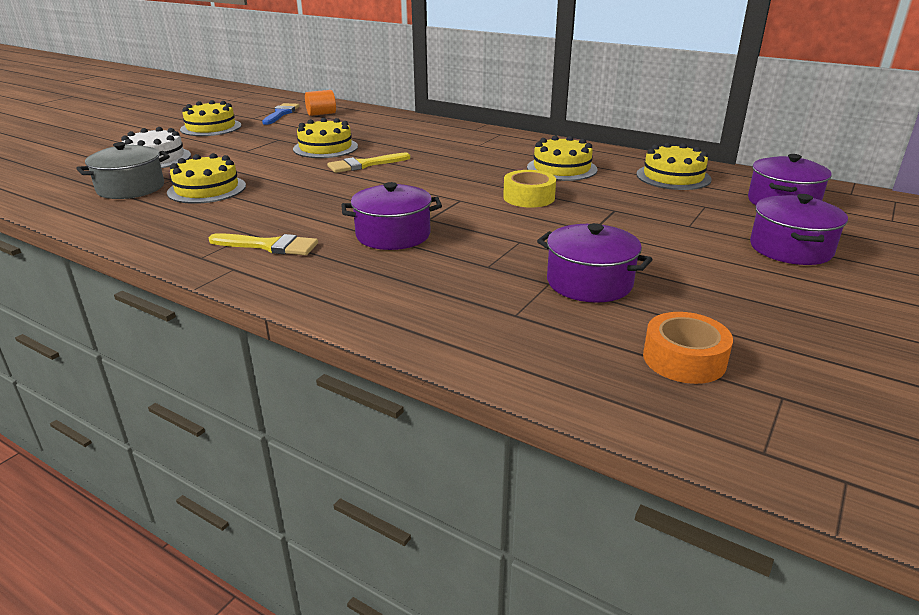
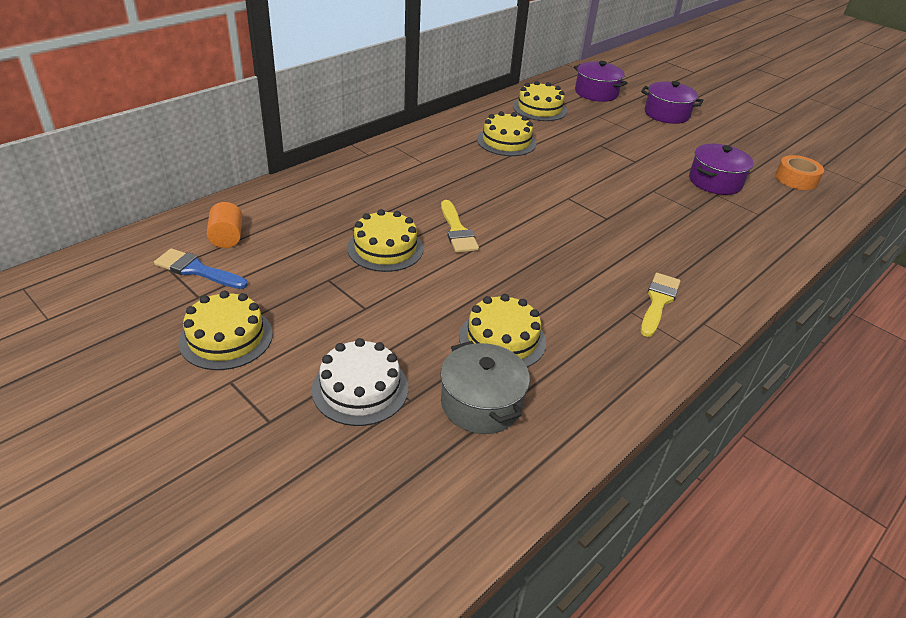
camera: 80 degrees left, 10 degrees up
(393, 235) = (639, 239): purple pot -> none
(529, 197) = (569, 169): yellow tape -> none

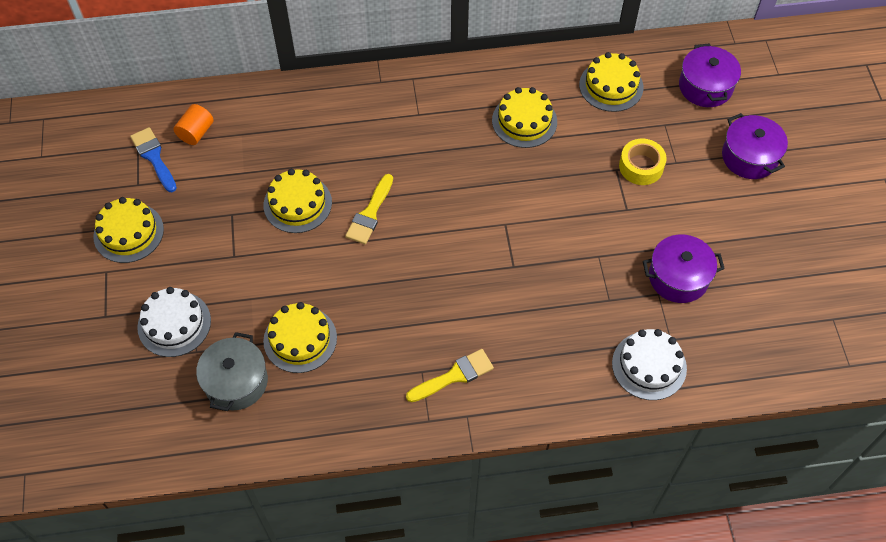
camera: 40 degrees right, 20 degrees up
(613, 138) = (641, 166): none -> yellow tape
(769, 233) = (649, 365): none -> white cake
(796, 179) = (776, 319): orange tape -> none

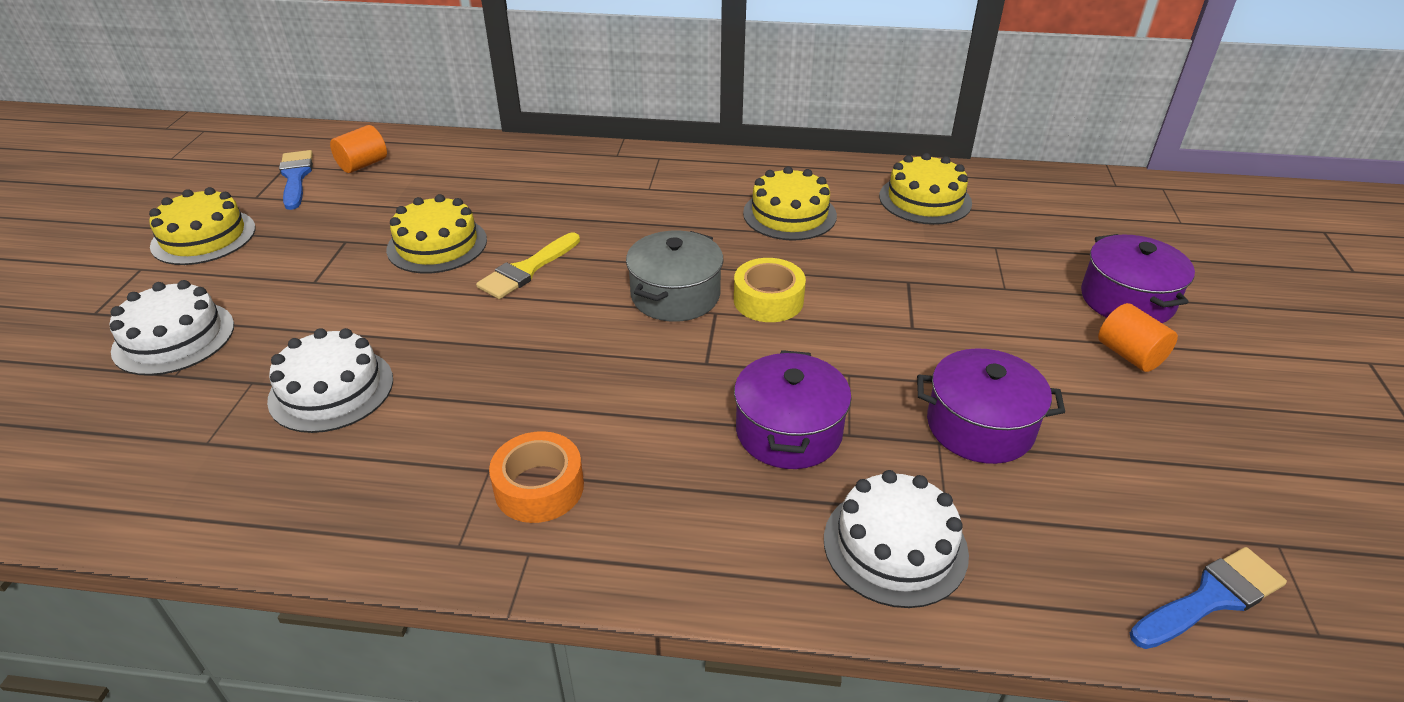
camera: 15 degrees right, 20 degrees down
(236, 382) = (197, 423): grey pot -> grey pot (675, 295)
(300, 339) = (331, 389): yellow cake -> white cake
(454, 376) = (539, 487): yellow brush -> orange tape
(641, 166) = (948, 284): yellow tape -> yellow tape (768, 300)
(705, 87) = (1065, 219): purple pot -> purple pot (788, 431)
(754, 203) = (1129, 355): none -> orange cylinder
(801, 358) = (1211, 598): none -> blue brush

